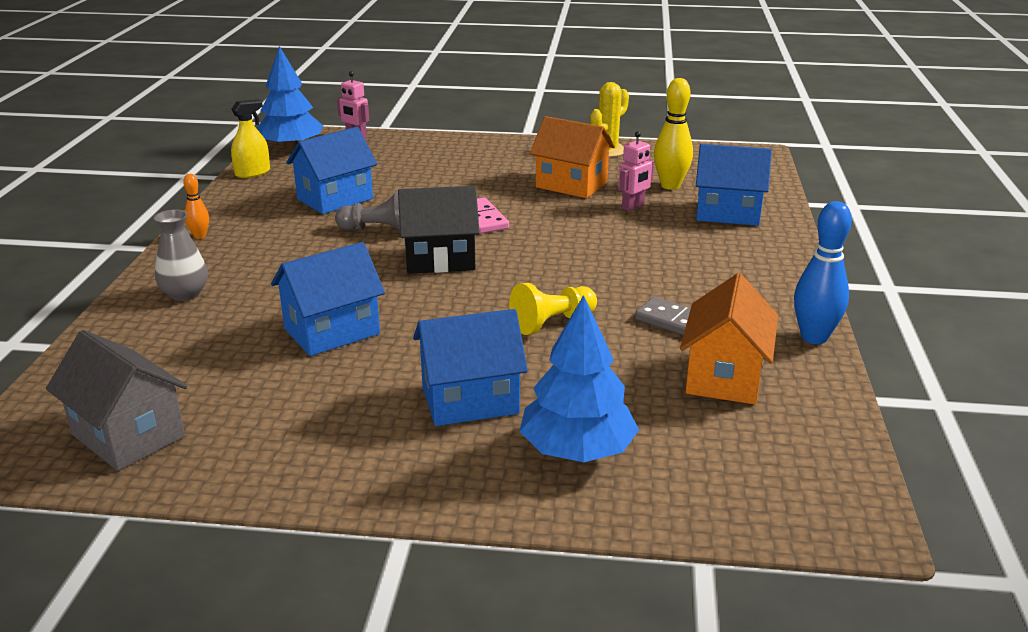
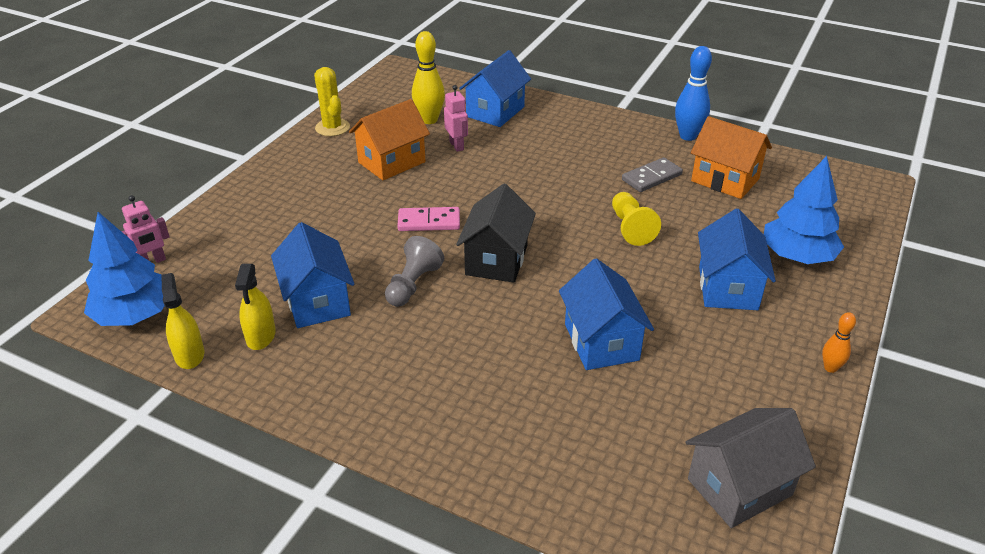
camera: 70 degrees left, 10 degrees up
(185, 294) = (483, 434): grey vase -> none
(200, 236) = (345, 413): orange bowling pin -> orange bowling pin (830, 368)
(283, 189) = (261, 336): none -> yellow spray bottle

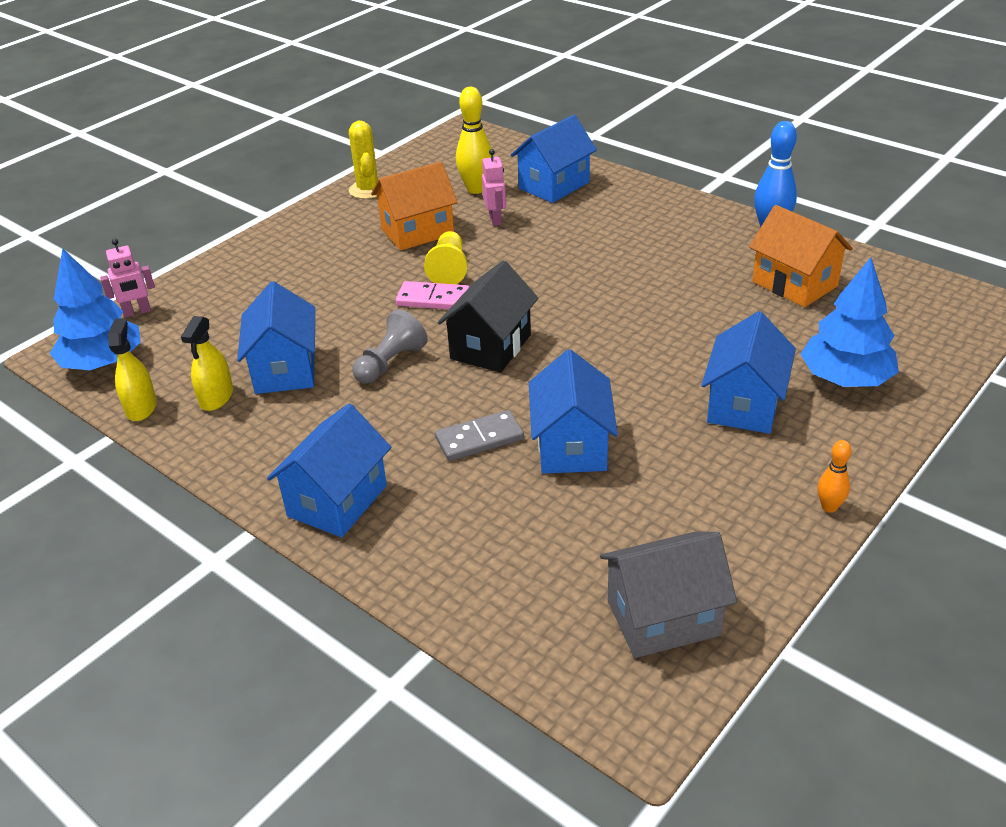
camera: 15 degrees right, 0 degrees up
(413, 421) = (337, 501): none -> blue house
(630, 228) = (657, 327): yellow pawn -> yellow pawn (449, 269)
(651, 177) = (706, 273): grey domino -> grey domino (479, 439)

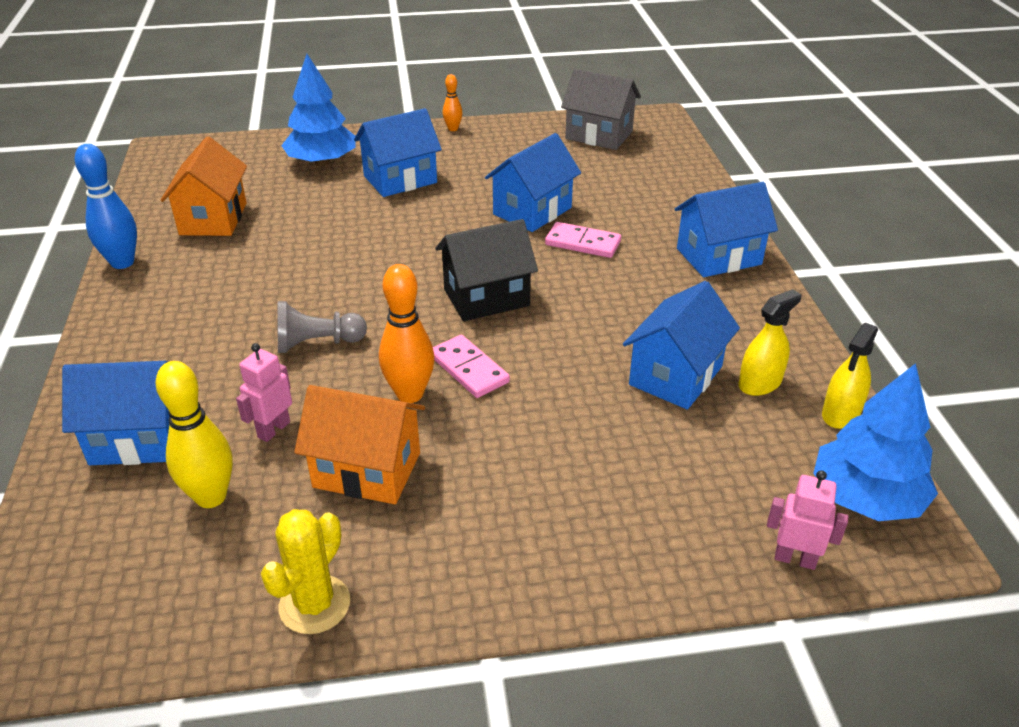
camera: 140 degrees left, 0 degrees up
(390, 363) = (579, 329): grey pawn -> grey pawn (317, 343)
(449, 269) = (410, 394): yellow pawn -> orange bowling pin
(479, 439) = (582, 243): grey domino -> pink domino

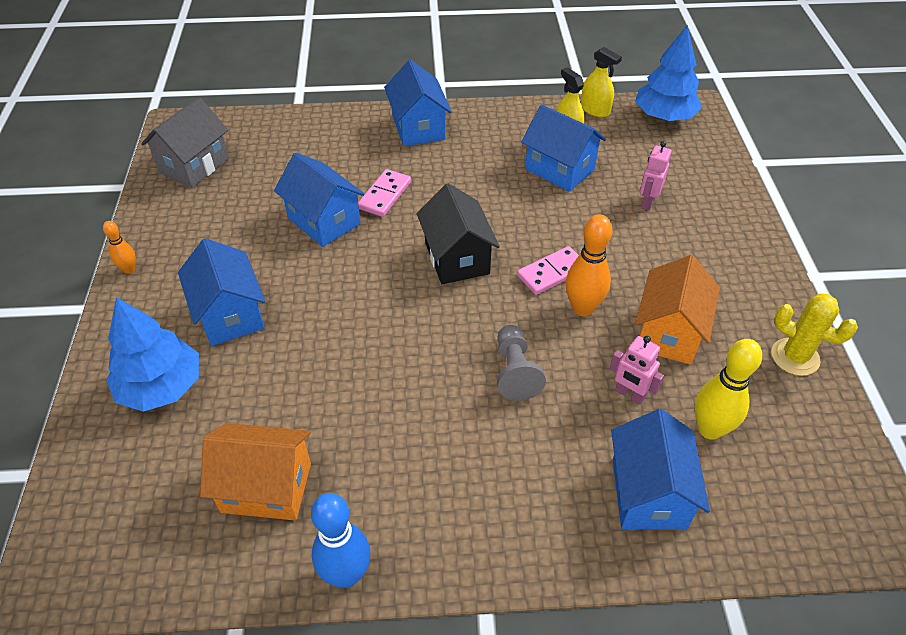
camera: 85 degrees left, 10 degrees up
(795, 559) = (713, 149): pink robot -> pink robot (647, 202)

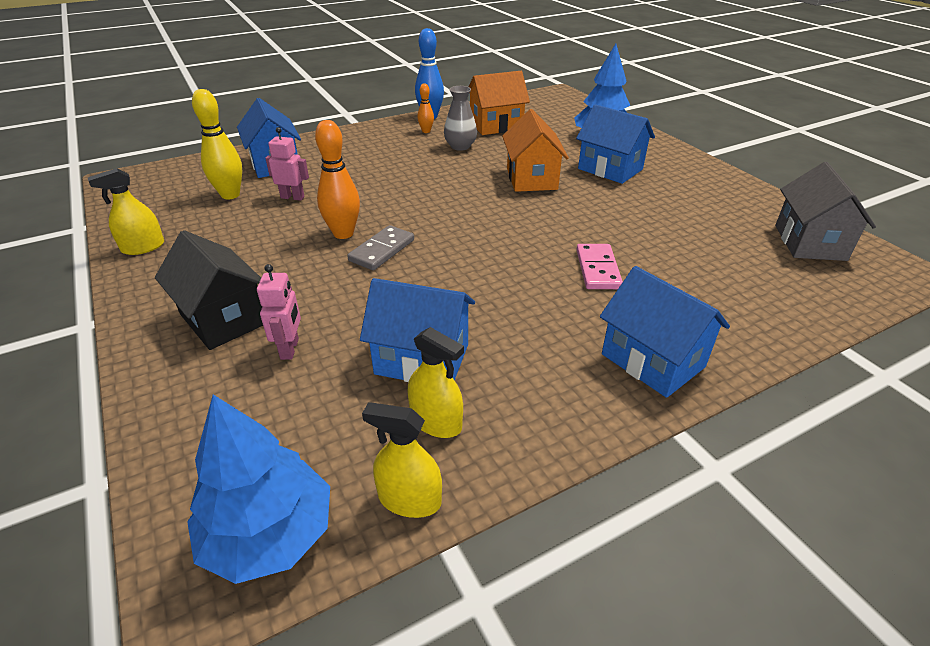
camera: 155 degrees right, 10 degrees down
(129, 269) = (716, 171): orange bowling pin -> orange bowling pin (426, 131)
(324, 221) = (625, 234): blue house -> none
(364, 441) = (460, 146): none -> grey vase
(457, 258) = (478, 238): black house -> black house (223, 319)
(515, 371) = (383, 189): grey pawn -> none
(552, 272) = (382, 250): pink domino -> grey domino
(668, 333) = (261, 236): orange house -> orange house (531, 179)
(795, 357) = (143, 247): yellow cactus -> yellow spray bottle

